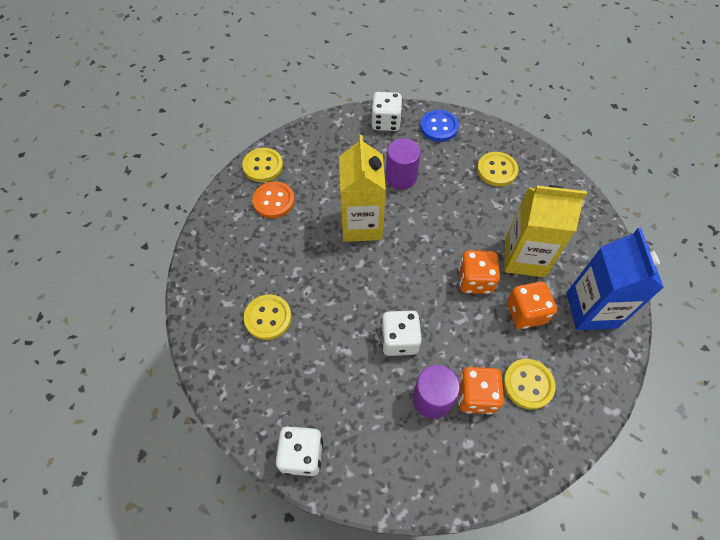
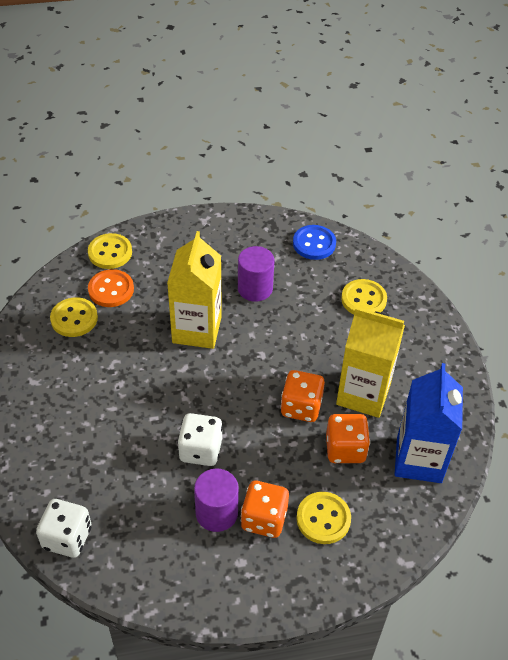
camera: 10 degrees right, 10 degrees down
(268, 318) = (71, 403): yellow button -> yellow button (74, 318)
(386, 122) = (256, 229): white dice -> none

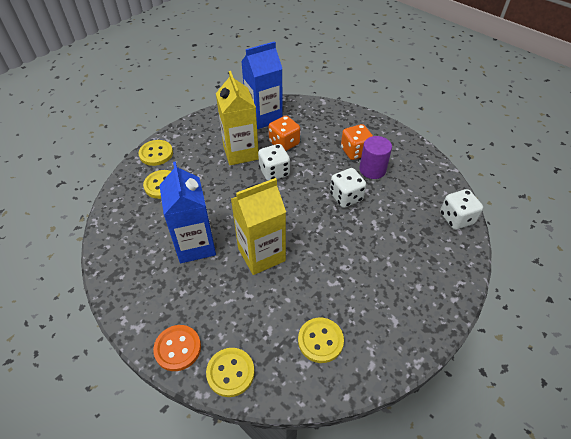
camera: 125 degrees left, 0 degrees up
(111, 290) = (270, 337): orange button -> orange button (177, 348)
(255, 288) = (195, 245): purple cylinder -> blue carton
(301, 407) = (274, 172): orange dice -> white dice
(314, 244) = (121, 237): blue button -> none
(323, 519) = (331, 133): yellow button -> yellow button (156, 154)

